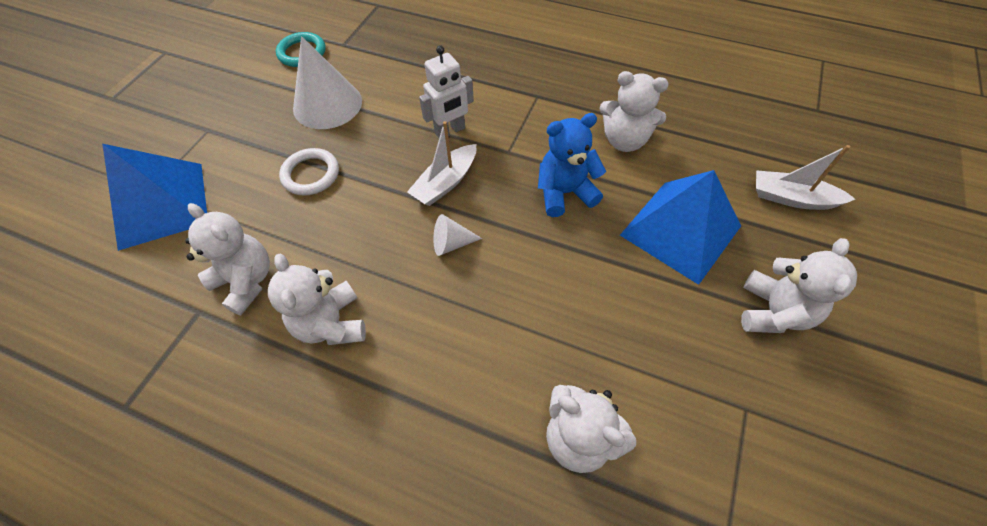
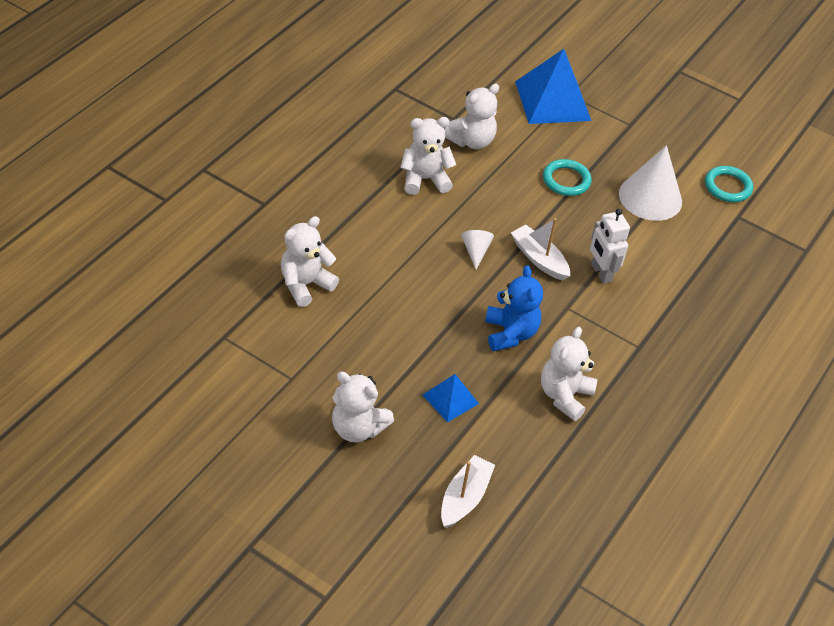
camera: 95 degrees right, 10 degrees down
(311, 174) = (566, 180): white ring -> turquoise ring
(680, 230) = (450, 399): blue pyramid -> blue pyramid, size x0.52

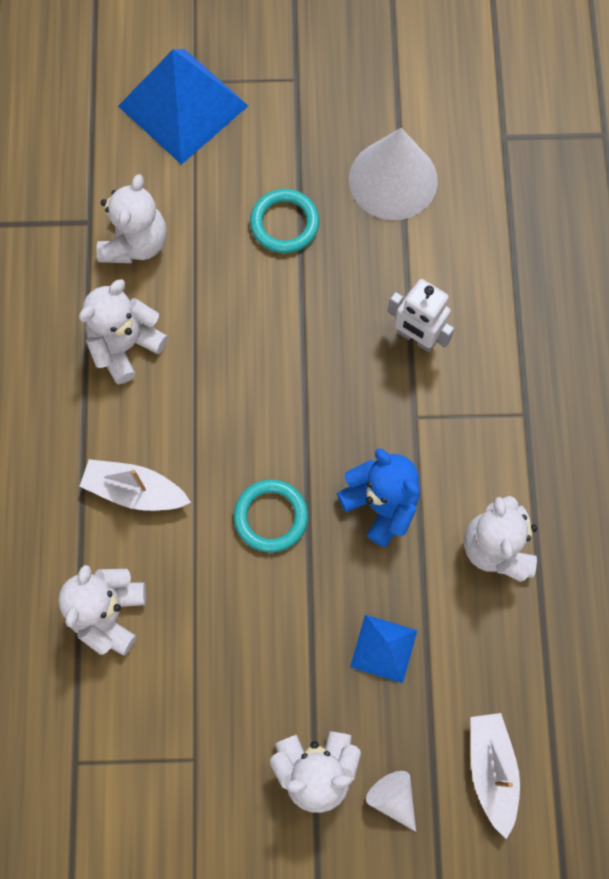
camera: 30 degrees left, 25 degrees up
(475, 251) = (260, 412): white cone -> white cone (393, 798)
(539, 259) = (337, 369): white boat -> white boat (135, 490)
(727, 187) = (464, 98): turquoise ring -> turquoise ring (271, 517)

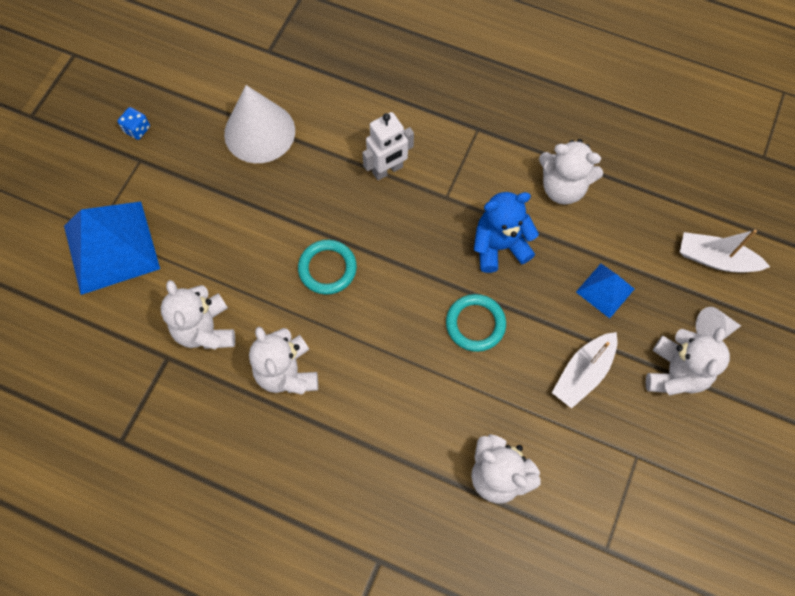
camera: 65 degrees left, 5 degrees down
(135, 243) = (205, 329): white teddy bear -> white teddy bear turned 150 degrees counterclockwise
(135, 490) = (409, 414): white boat -> white boat (583, 373)
(284, 223) = (251, 217): turquoise ring -> turquoise ring (327, 268)
(330, 57) = (137, 129): none -> blue dice

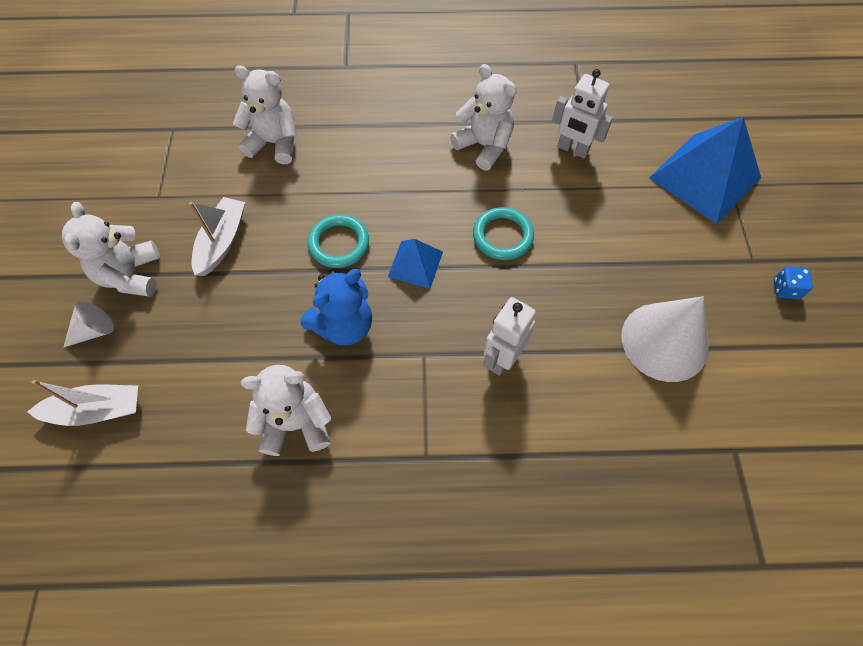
camera: 155 degrees right, 5 degrees down
(205, 329) = (572, 149): white teddy bear -> white robot
(605, 290) = (218, 325): blue pyramid -> blue pyramid (415, 264)

